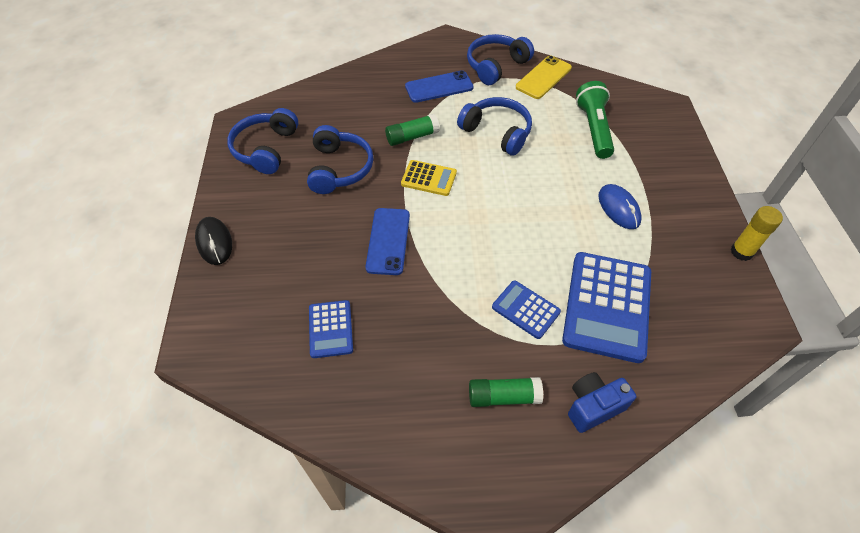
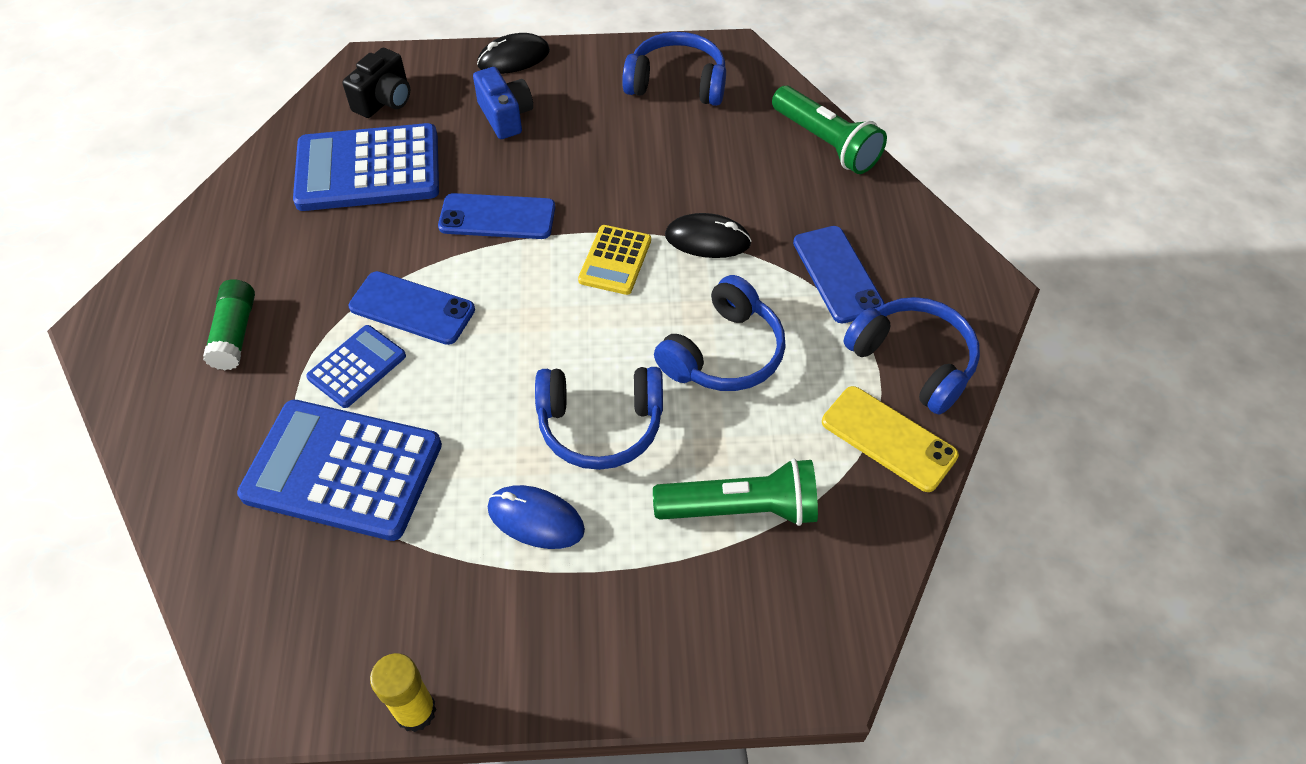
camera: 90 degrees right, 0 degrees up
(247, 328) = (384, 100): none -> black camera
(330, 329) = (368, 169): blue calculator -> blue calculator, size x1.92
(335, 85) = (825, 143): none -> green flashlight
(339, 168) = (637, 160): blue headphones -> blue headphones (600, 425)
(412, 137) = (707, 240): green glue stick -> black mouse
(472, 283) = (412, 308): none -> blue phone
(593, 406) = (193, 430): blue camera -> blue camera (505, 116)
(618, 208) = (536, 519): blue mouse -> blue mouse turned 45 degrees clockwise

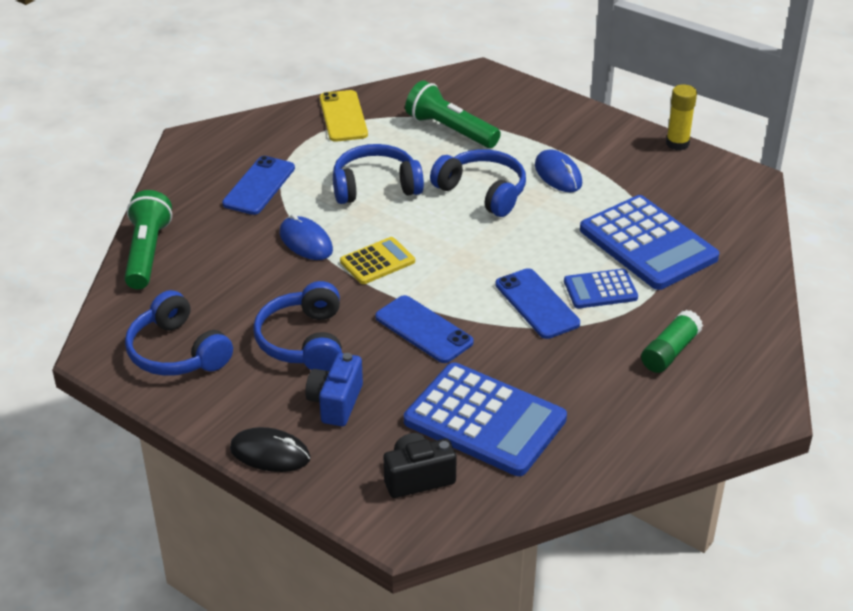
camera: 140 degrees left, 15 degrees down
(707, 240) = (306, 242): black mouse -> blue mouse
(913, 361) = (283, 134): blue headphones -> blue headphones (303, 341)

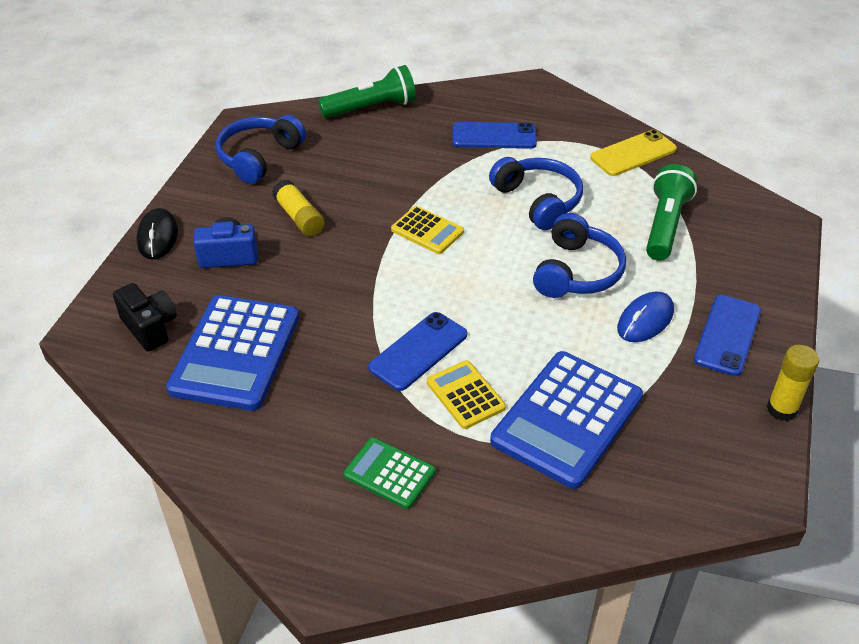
camera: 70 degrees right, 5 degrees up
(303, 341) = (299, 217): blue headphones -> yellow glue stick
(306, 242) = (432, 182): blue mouse -> none
(424, 329) = (345, 283): blue phone -> blue phone (727, 335)
(600, 290) = (465, 395): blue calculator -> yellow calculator
(670, 351) = (389, 473): green glue stick -> green calculator

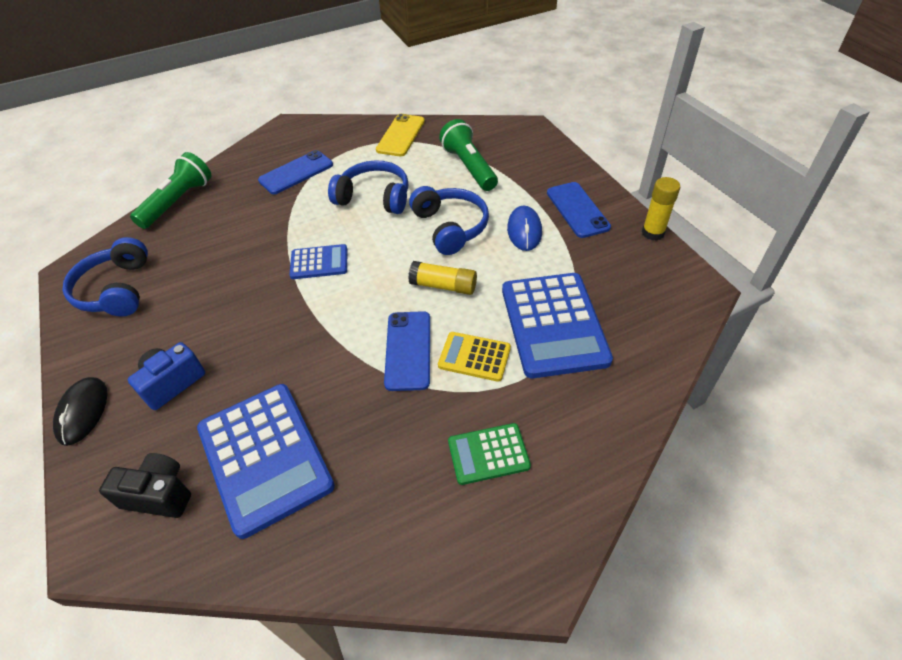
camera: 40 degrees left, 5 degrees up
(157, 237) = (83, 412): black mouse -> black mouse turned 45 degrees clockwise
(299, 217) = (204, 314): yellow glue stick -> yellow glue stick (443, 286)
(427, 231) = (319, 262): yellow calculator -> blue calculator

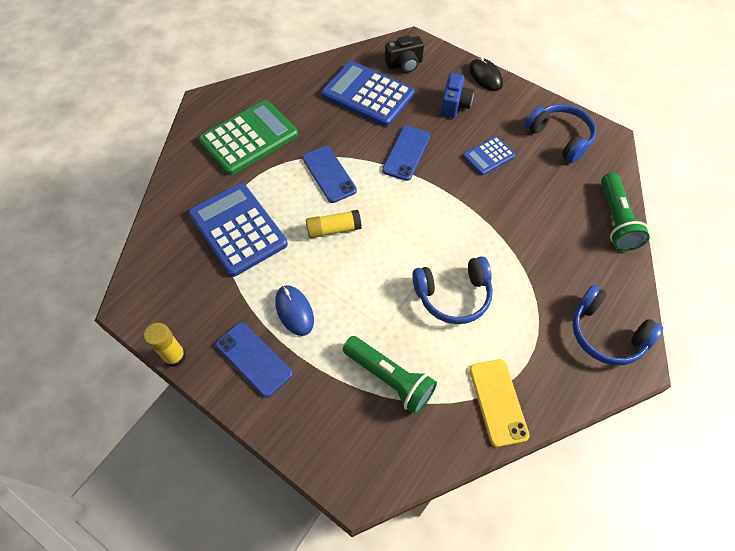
camera: 150 degrees right, 10 degrees up
(296, 173) = (553, 296): blue phone -> blue phone (406, 153)
(319, 262) = (442, 212): blue calculator -> blue calculator (488, 156)
(450, 227) = (361, 288): blue headphones -> blue headphones (606, 334)
(474, 357) = (283, 186): yellow calculator -> none
(488, 454) = (249, 138): green calculator -> green calculator, size x1.92

